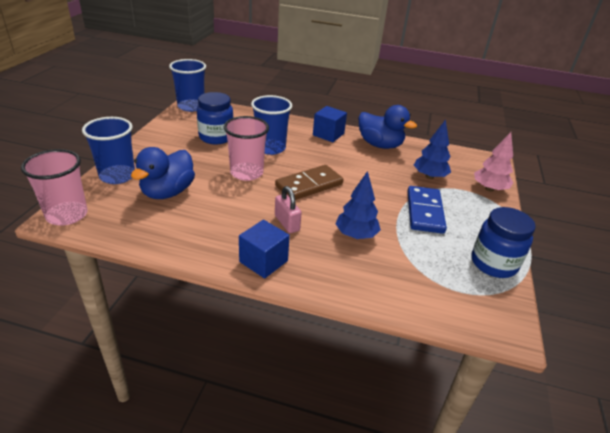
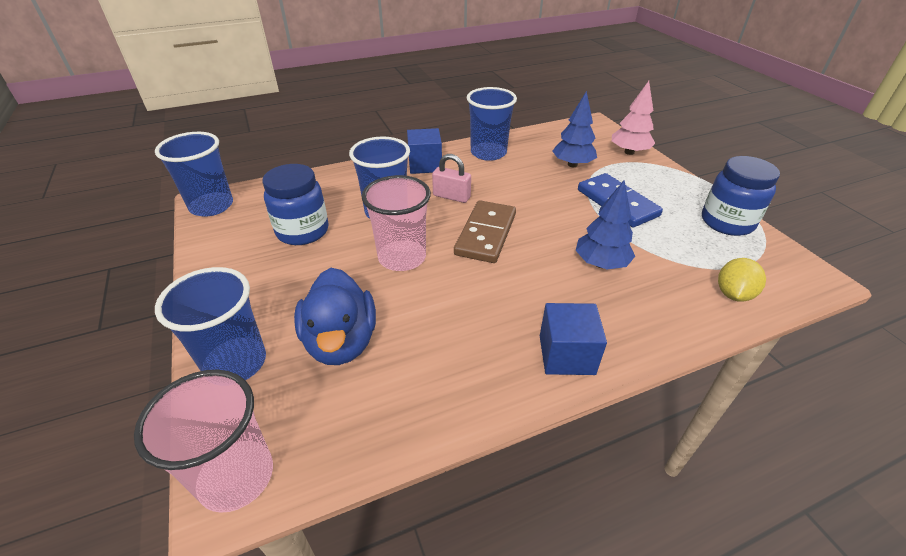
camera: 35 degrees left, 5 degrees up
(287, 223) = (525, 292): pink padlock -> pink padlock (451, 196)
(380, 145) = (488, 153): blue duck -> blue cup
(420, 299) = (733, 294): none -> yellow lemon

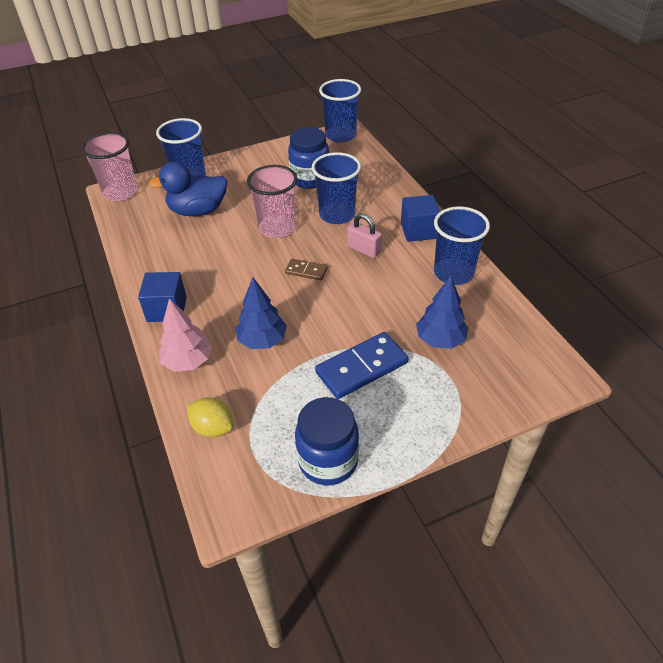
camera: 90 degrees right, 5 degrees up
(451, 196) = (364, 249): pink padlock -> pink padlock turned 75 degrees counterclockwise
(486, 234) = (306, 271): brown domino -> brown domino, size x0.53
(629, 152) = (484, 399): pink tree -> pink tree (188, 361)

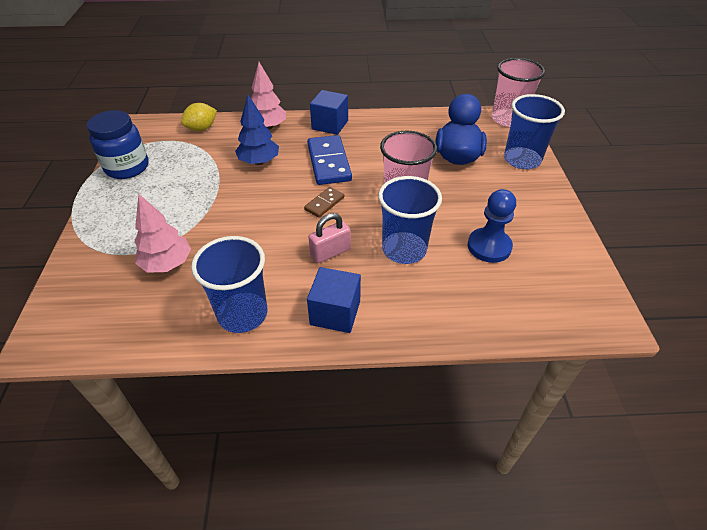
camera: 110 degrees right, 0 degrees up
(310, 179) = (489, 246): blue jar -> blue pawn
(340, 135) = (599, 308): blue cup -> none
(361, 367) = (185, 205): blue domino -> blue domino (329, 162)
(440, 340) = (167, 264): blue tree -> pink tree

